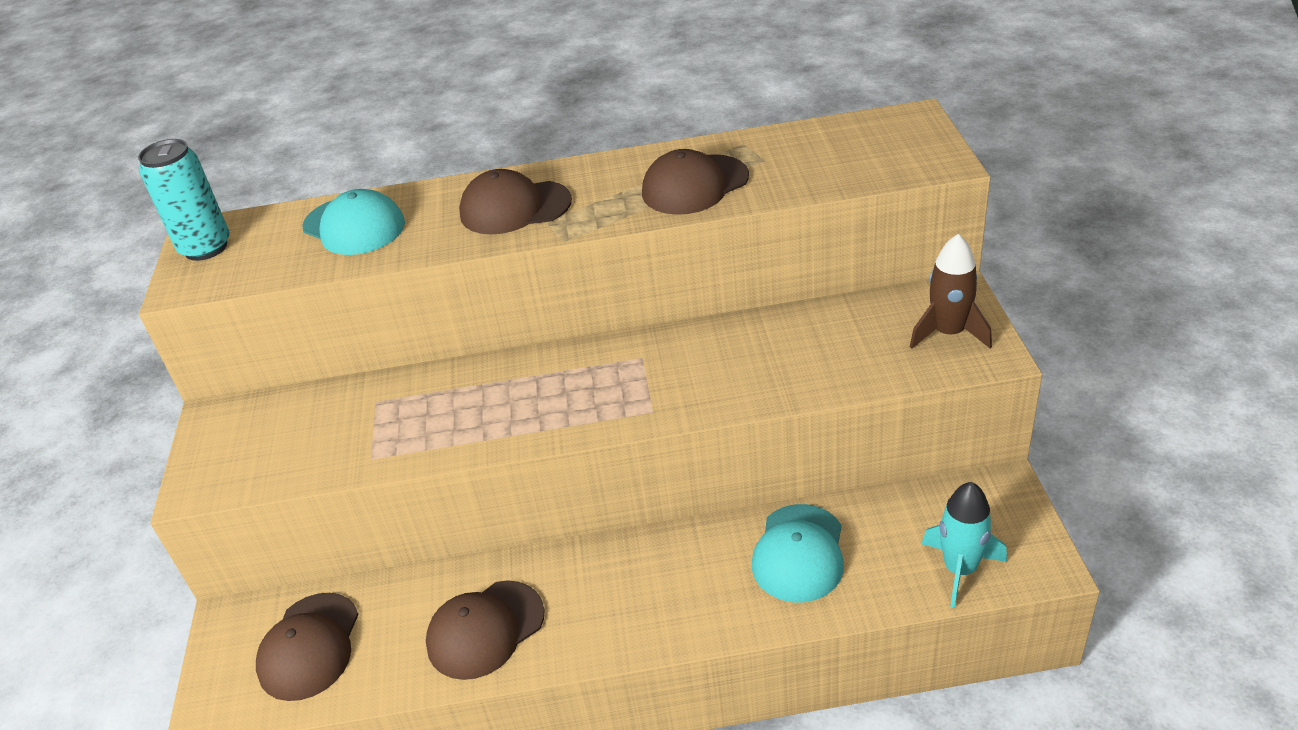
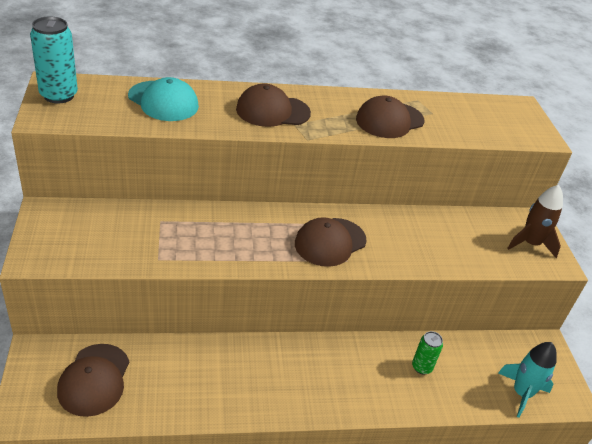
camera: 10 degrees left, 0 degrees up
(485, 630) = (217, 386): brown cap -> brown cap (330, 242)
(799, 553) = (421, 367): turquoise cap -> green can

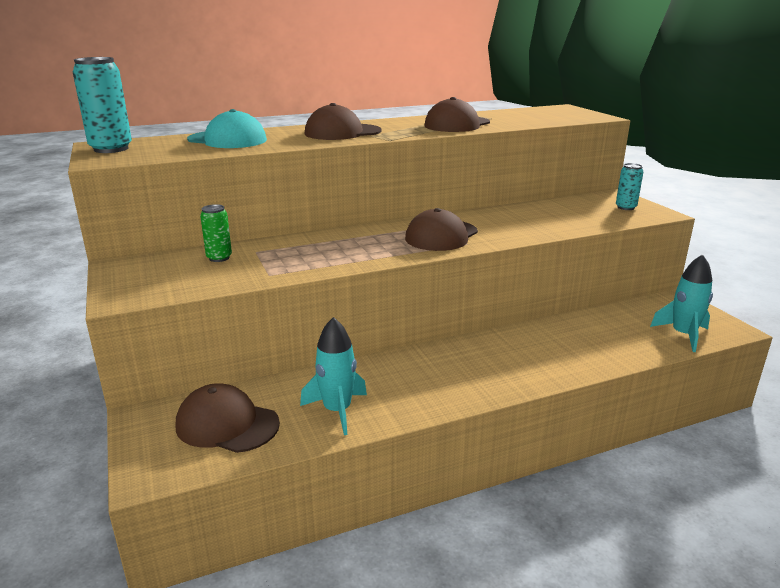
camera: 10 degrees left, 15 degrees down
(94, 380) = (227, 424): brown cap -> brown cap turned 120 degrees clockwise
(182, 391) = (337, 410): none -> turquoise rocket
(421, 367) = (576, 338): green can -> green can (219, 258)
(530, 244) = (625, 207): brown rocket -> turquoise can

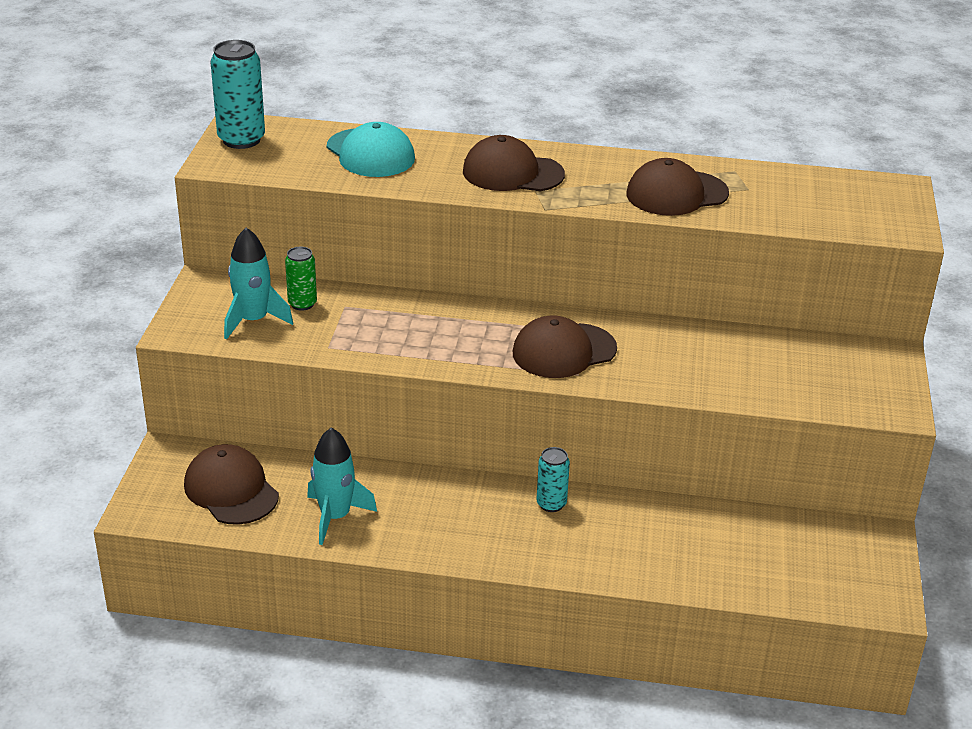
camera: 30 degrees right, 10 degrees up
(625, 207) = (867, 382): turquoise can -> turquoise can (551, 504)
(683, 335) = (810, 585): turquoise rocket -> turquoise rocket (253, 320)

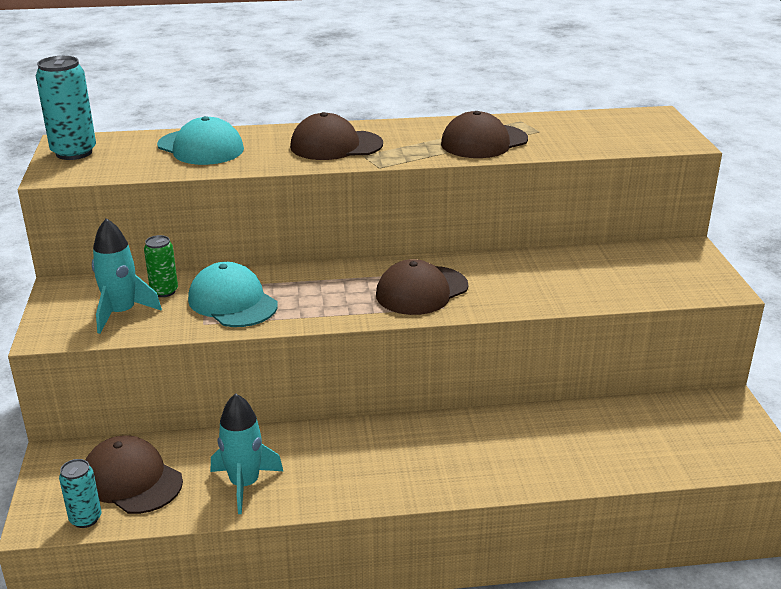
camera: 15 degrees left, 5 degrees down
(365, 328) = (232, 302): none -> turquoise cap
(551, 504) = (441, 431): turquoise can -> turquoise can (85, 519)

